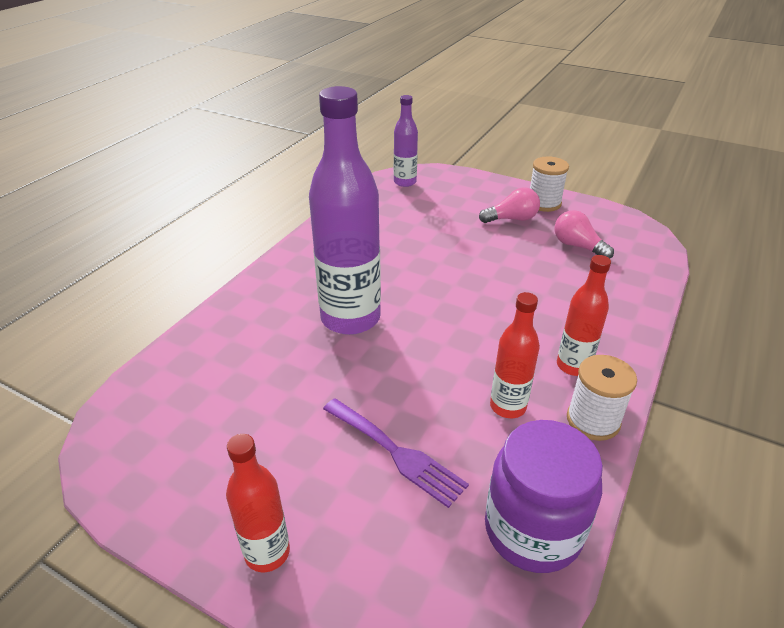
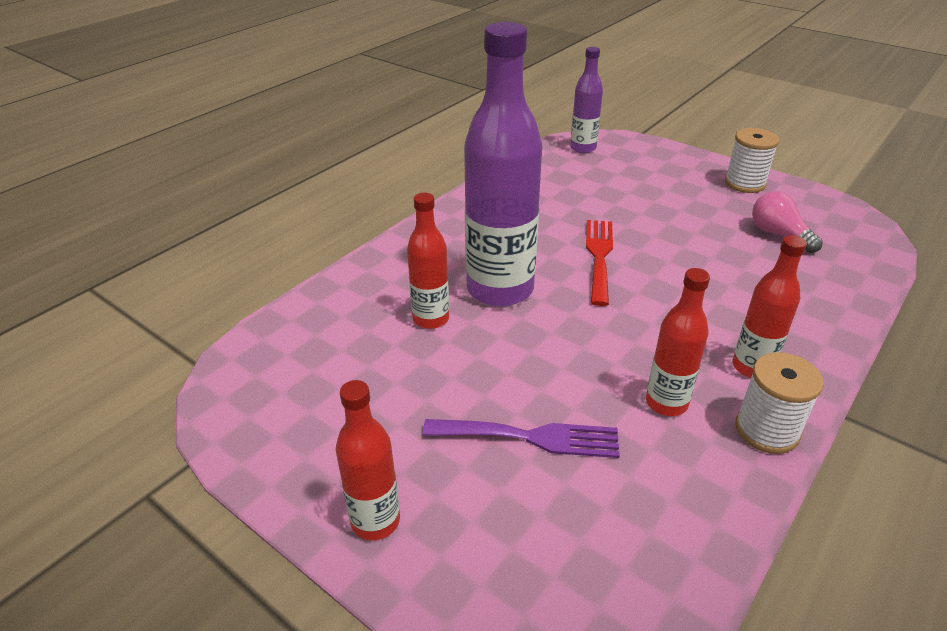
camera: 10 degrees right, 0 degrees up
(292, 352) = (431, 319): none -> red bottle
(396, 453) = (530, 437): purple fork -> purple fork turned 45 degrees counterclockwise
(432, 279) = (599, 256): none -> red fork
(512, 219) = (703, 198): pink light bulb -> none
(532, 530) = (675, 540): purple jar -> none

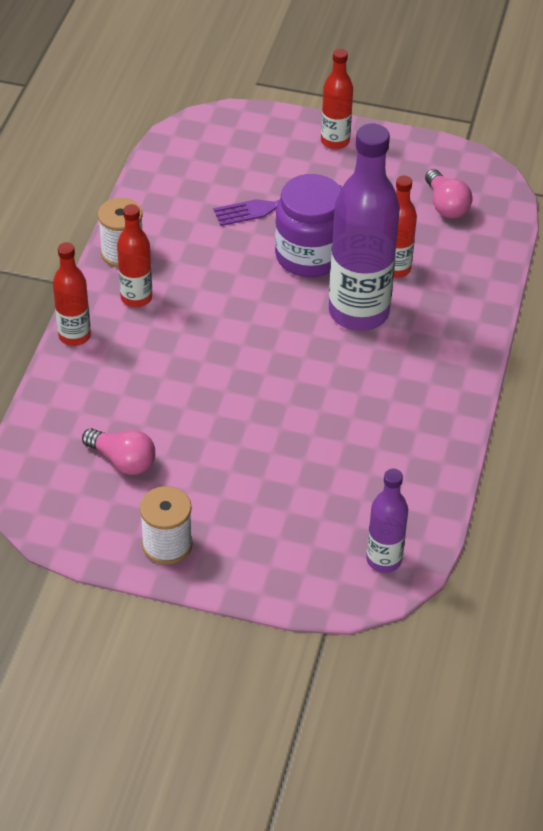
camera: 155 degrees right, 10 degrees up
(312, 371) = (446, 205): none -> pink light bulb
(519, 358) = (309, 256): none -> purple jar
(599, 256) = (290, 376): red fork -> none
(666, 403) = (192, 253): red bottle -> red bottle (74, 336)

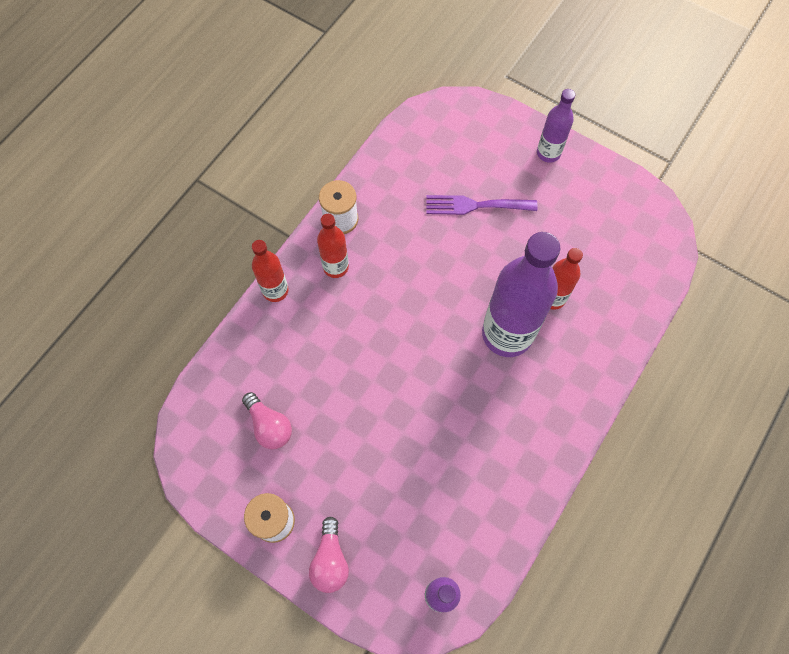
camera: 20 degrees right, 20 degrees up
(309, 256) = (486, 265): purple jar -> none
(335, 141) = (548, 153): red bottle -> purple bottle
(446, 205) = (617, 244): pink light bulb -> pink light bulb (330, 560)

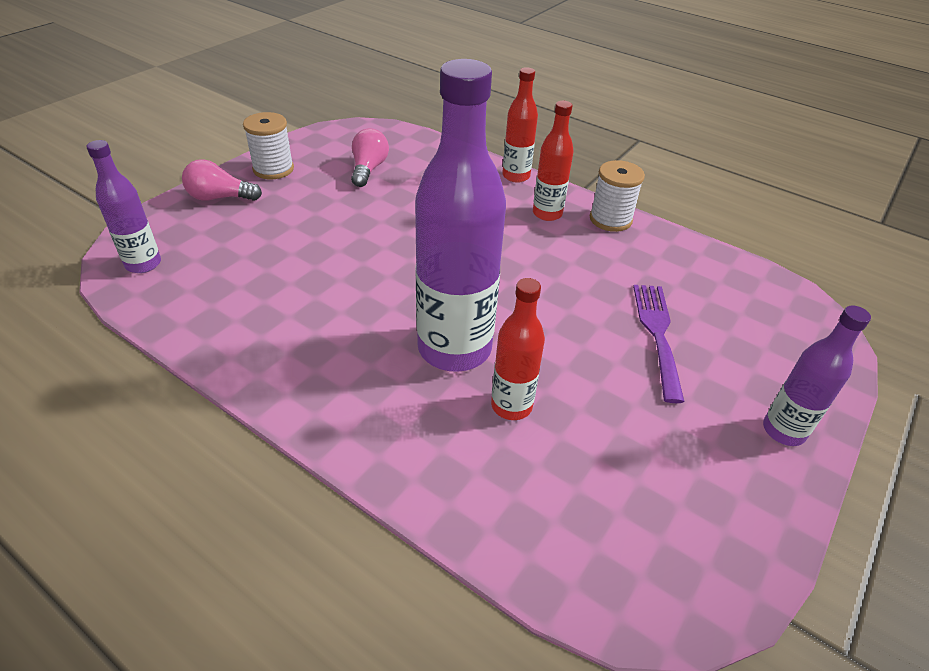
camera: 90 degrees right, 25 degrees down
(269, 426) = (368, 169): pink light bulb -> pink light bulb turned 135 degrees clockwise

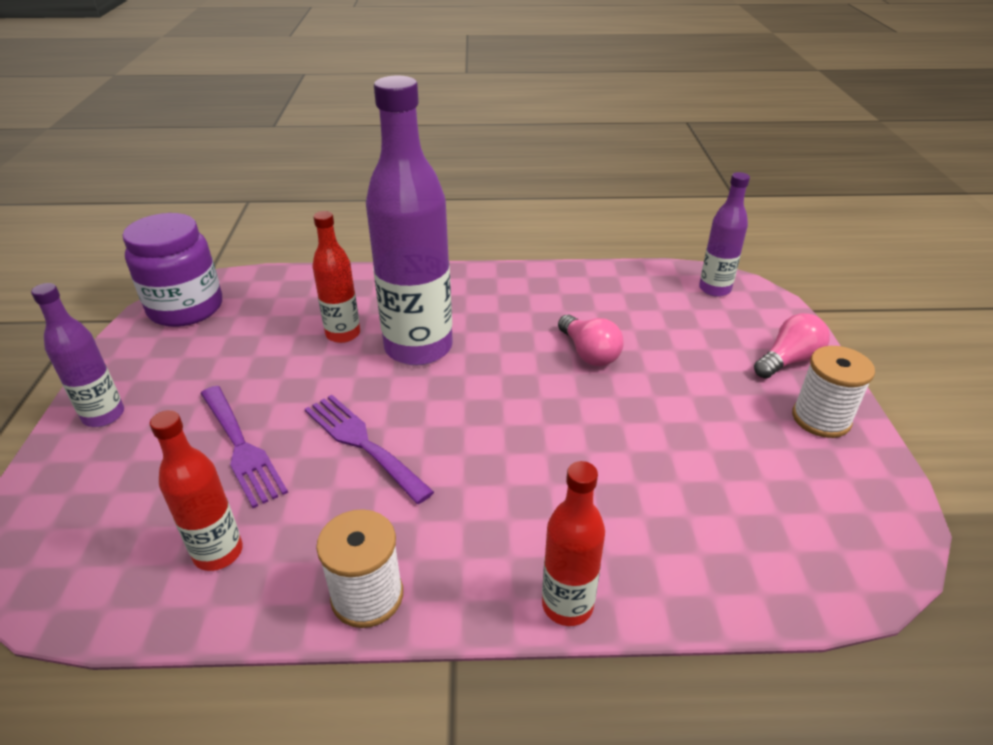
camera: 145 degrees right, 5 degrees down
(368, 169) = (744, 485): pink light bulb -> pink light bulb (589, 353)
(547, 214) = (460, 550): red bottle -> red bottle (218, 553)
(563, 292) = (362, 443): none -> purple fork
(683, 571) = (186, 308): none -> purple jar

